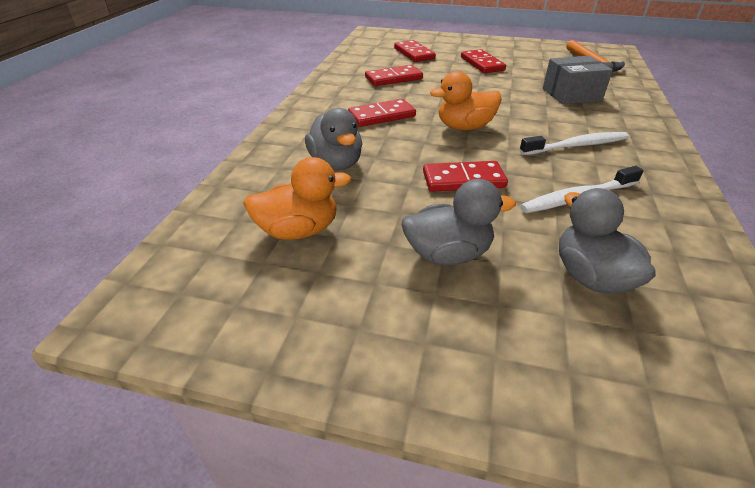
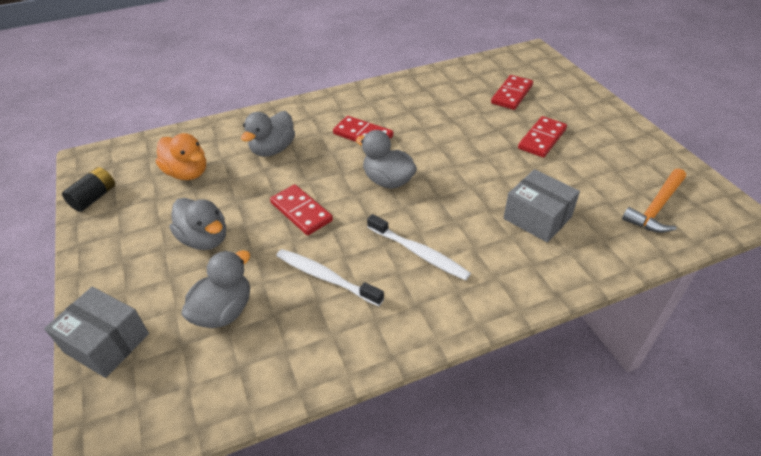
camera: 55 degrees right, 5 degrees up
(237, 335) = (94, 198): none -> black battery
(393, 78) = (440, 109): red domino -> none
(464, 127) = (388, 181): orange duck -> grey duck
(597, 407) = (107, 343): none -> grey box

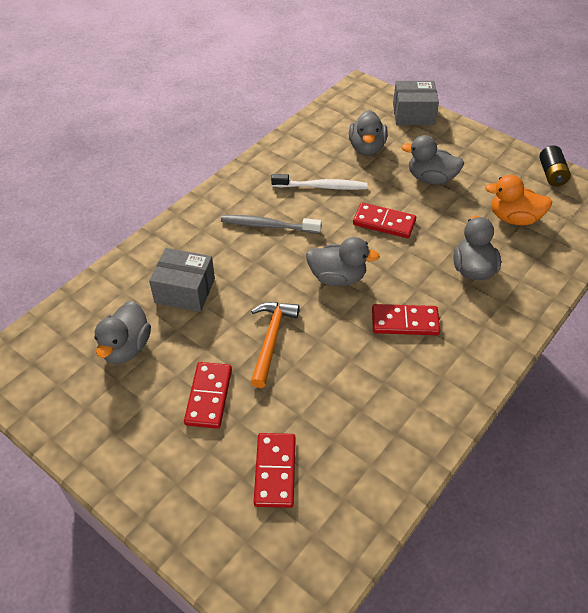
camera: 150 degrees right, 5 degrees up
(419, 253) = (268, 226): white toothbrush -> grey toothbrush
(605, 189) = (126, 348): none -> grey duck
(656, 208) = (74, 344): orange hammer -> orange hammer (271, 340)

